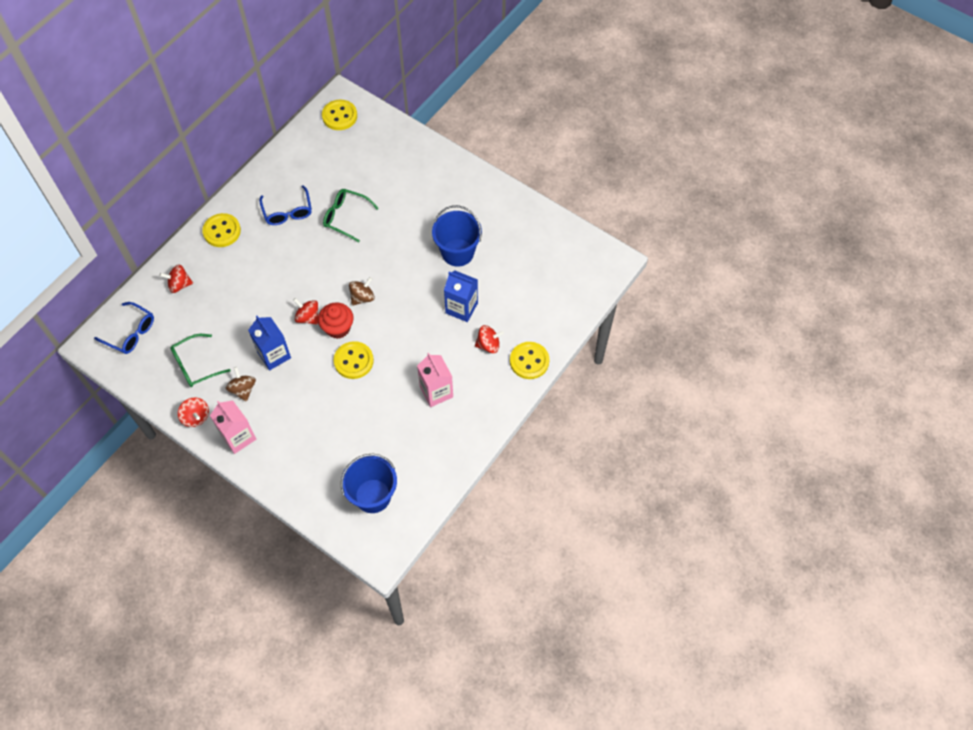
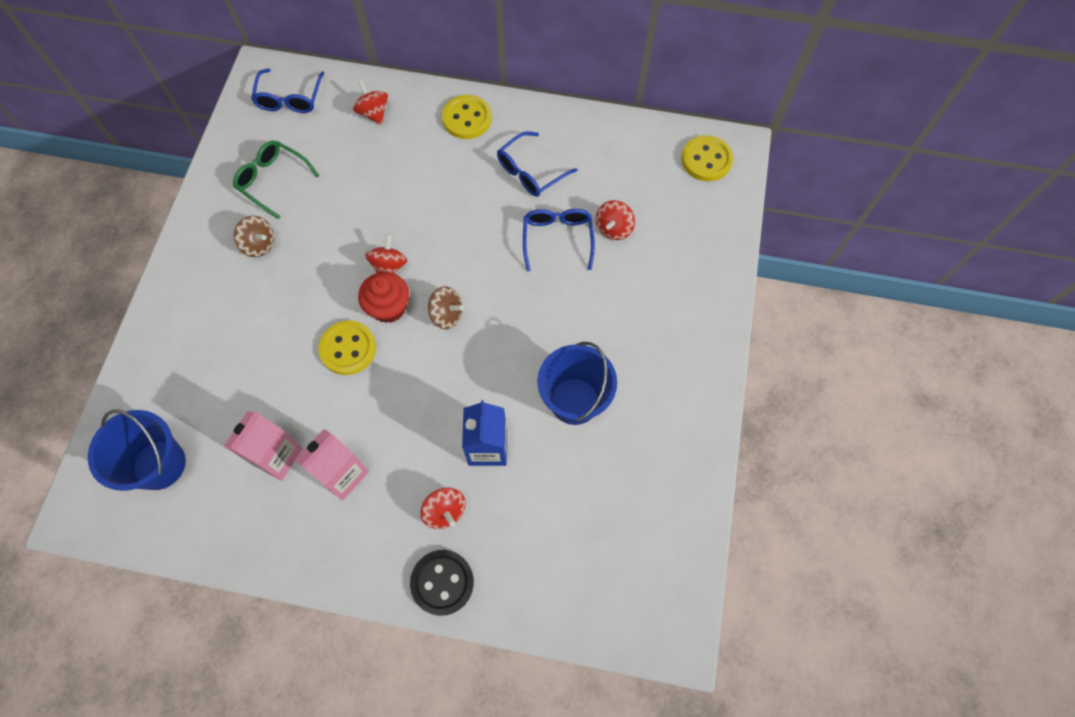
camera: 65 degrees right, 5 degrees up
(196, 417) = (204, 214): red spinning top -> red spinning top (613, 228)
(238, 437) = (193, 271): pink carton -> pink carton (277, 456)
(243, 389) = (259, 244): brown spinning top -> brown spinning top turned 75 degrees clockwise
(274, 355) = (320, 255): blue carton -> none
(345, 217) = (557, 238): green glasses -> blue glasses
(529, 361) = (442, 582): yellow button -> black button

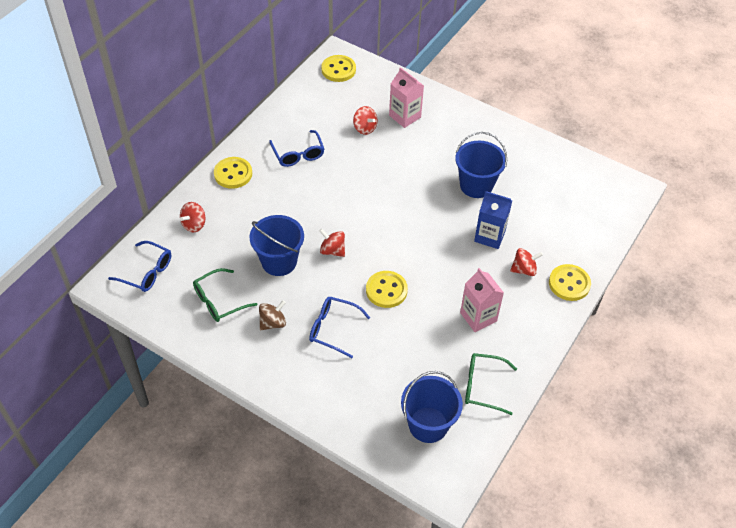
camera: 70 degrees left, 15 degrees down
(233, 513) = (482, 386): none -> green glasses
(277, 456) = (450, 351): pink carton -> pink carton (405, 116)
(351, 217) = (279, 261): none -> blue bucket
(373, 113) = (194, 224): red spinning top -> red spinning top turned 45 degrees counterclockwise
(388, 307) = (365, 259): red cupcake -> none
(442, 582) = (569, 283): black button -> yellow button
(446, 315) = (386, 230): brown spinning top -> none
(557, 238) = (357, 157): blue glasses -> blue glasses (333, 329)

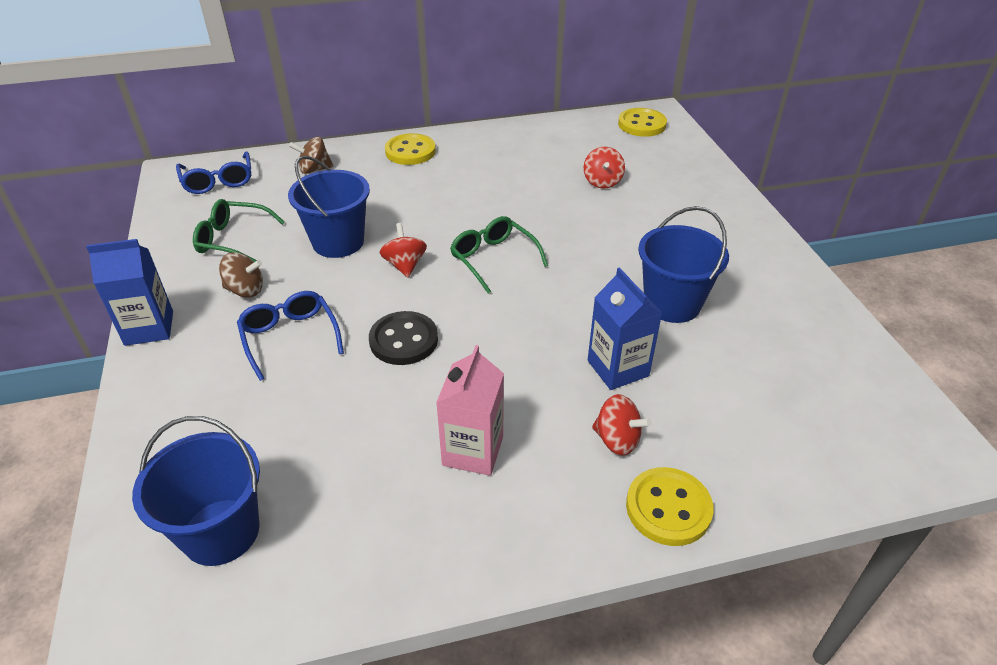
camera: 45 degrees right, 10 degrees down
(194, 224) = (314, 169): red spinning top -> brown spinning top
(256, 378) = (149, 328): none -> blue carton
(298, 154) = (497, 168): blue glasses -> none
(386, 290) = (403, 340): yellow button -> black button
(405, 116) = (666, 194): pink carton -> none
(482, 386) = (355, 544): green glasses -> green glasses (493, 259)

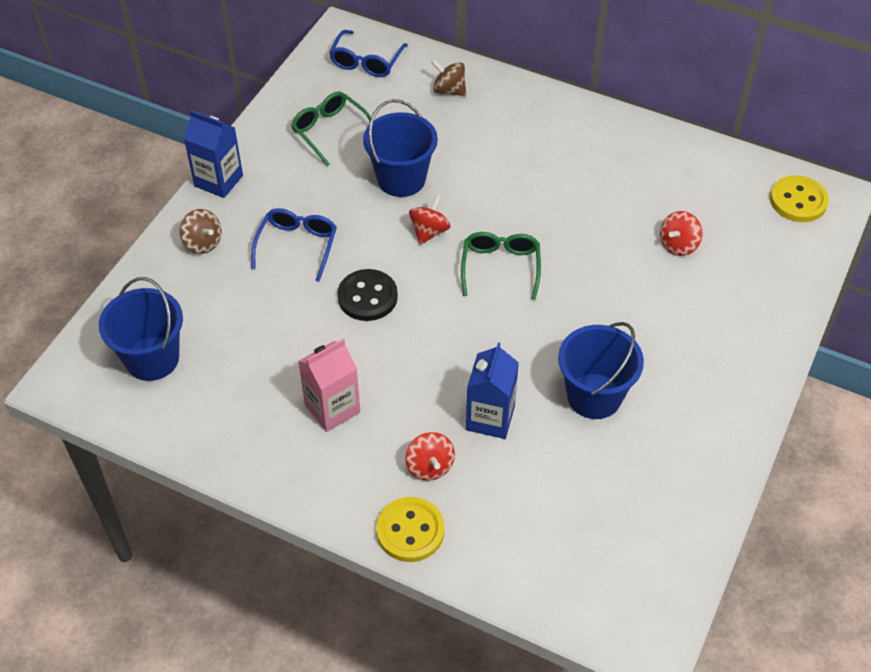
camera: 40 degrees right, 10 degrees up
(245, 290) = (301, 185): brown spinning top -> brown spinning top (203, 243)
(410, 151) = (545, 113): yellow button -> none

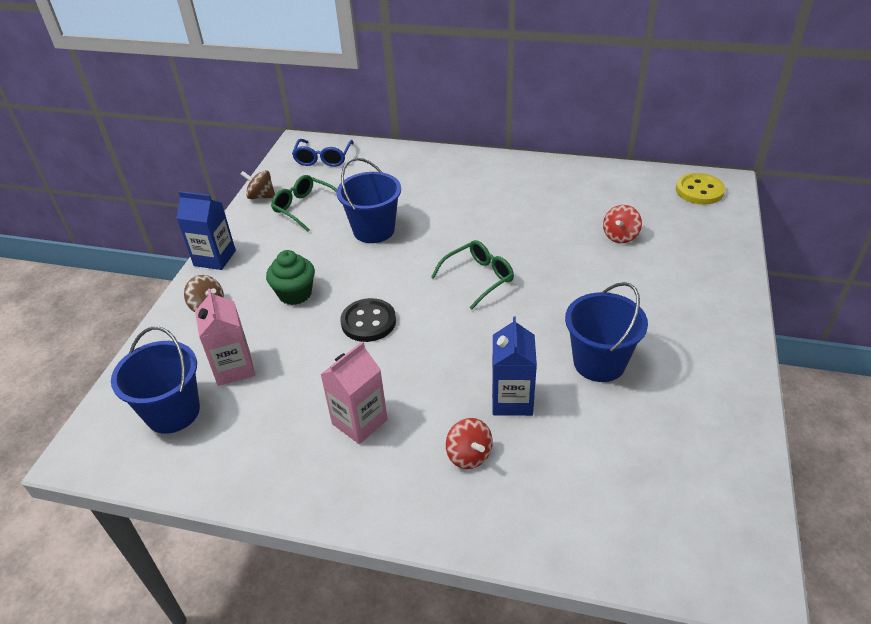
camera: 10 degrees left, 10 degrees down
(219, 322) = (234, 368): none -> pink carton
(297, 245) = (295, 294): blue glasses -> green cupcake
(410, 531) = (469, 522): yellow button -> none
(429, 231) = (409, 263): red spinning top -> none
(449, 90) = (395, 166): brown spinning top -> brown spinning top (261, 196)
(500, 267) = (479, 278): green glasses -> green glasses turned 60 degrees clockwise

